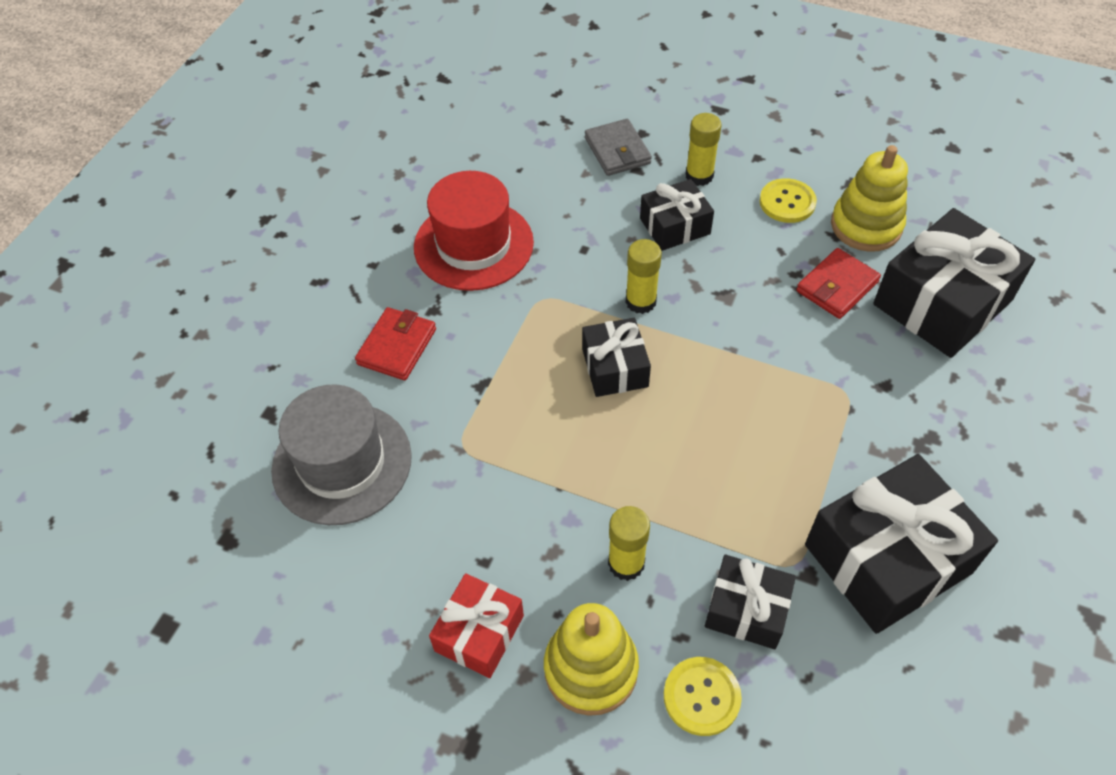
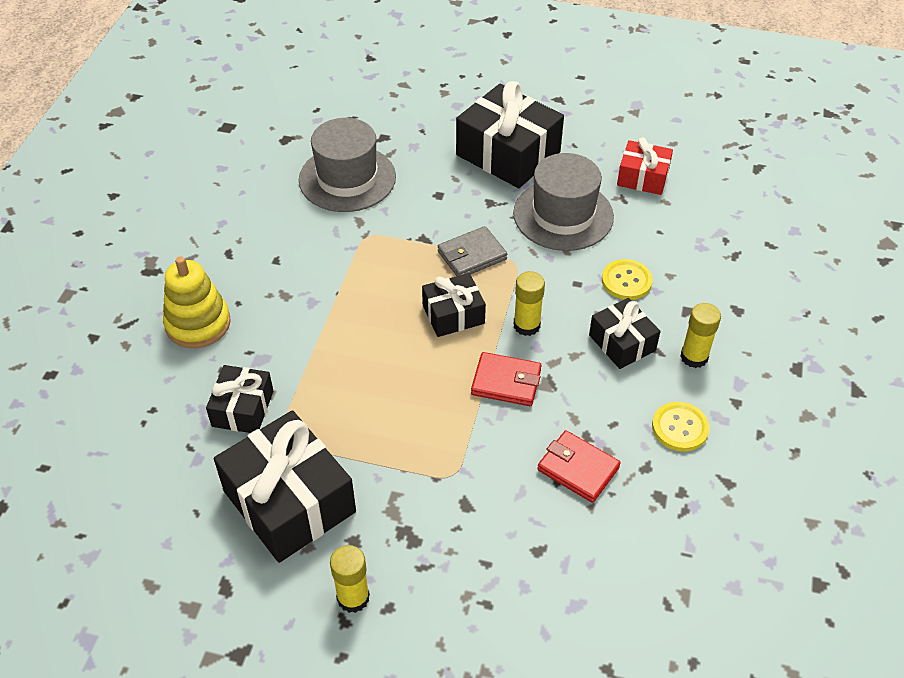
camera: 80 degrees right, 5 degrees down
(397, 346) = (451, 188): red wallet -> red wallet (506, 382)
(473, 245) = (563, 215): red hat -> grey hat
(479, 633) = (223, 265): red gift -> red gift (643, 177)
(617, 151) = (706, 294): grey wallet -> grey wallet (472, 255)
(626, 563) = (278, 336): yellow glue stick -> yellow glue stick (353, 597)
(701, 697) = (177, 385): yellow button -> yellow button (626, 281)
(866, 226) = (667, 495): yellow stacking toy -> none
(942, 302) = (578, 558): black gift -> black gift (508, 153)

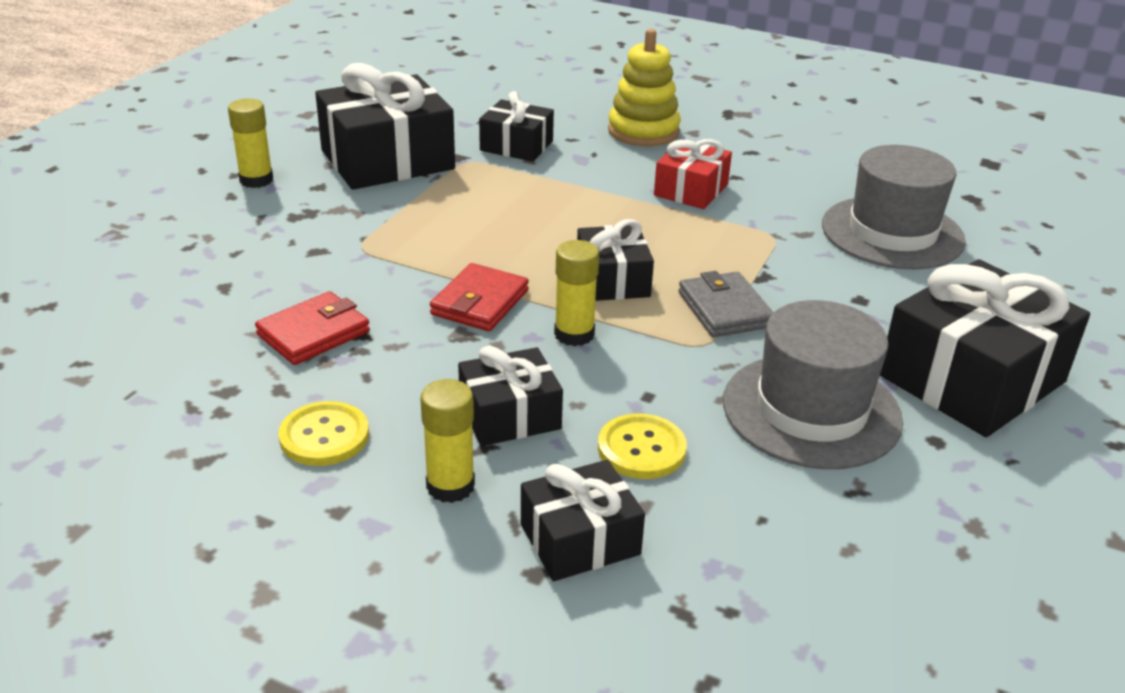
camera: 100 degrees right, 15 degrees down
(643, 177) = (922, 532): red gift -> red gift (691, 190)
(707, 297) = (580, 539): none -> black gift

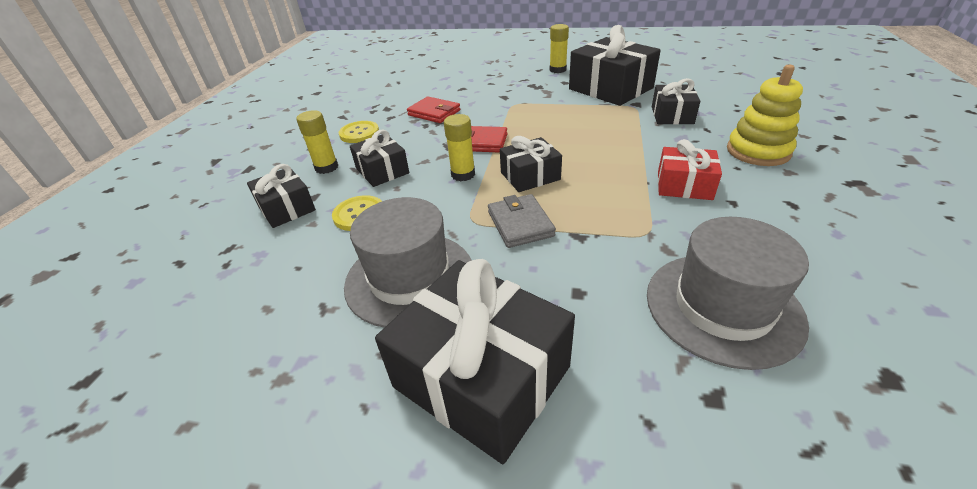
camera: 80 degrees right, 5 degrees up
(725, 309) = (520, 224): grey wallet -> grey wallet turned 75 degrees counterclockwise

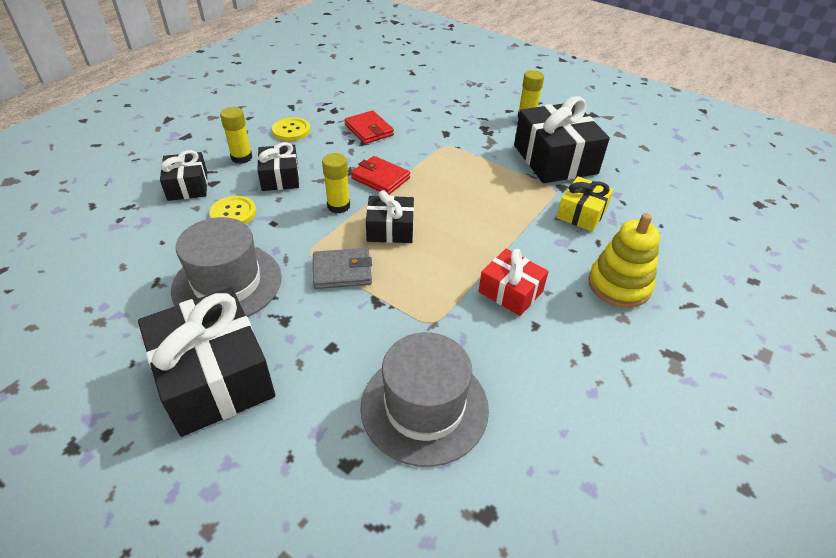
camera: 20 degrees right, 5 degrees up
(520, 224) = (342, 271): grey wallet -> grey wallet turned 75 degrees clockwise
(672, 115) = (581, 213): black gift -> yellow gift

